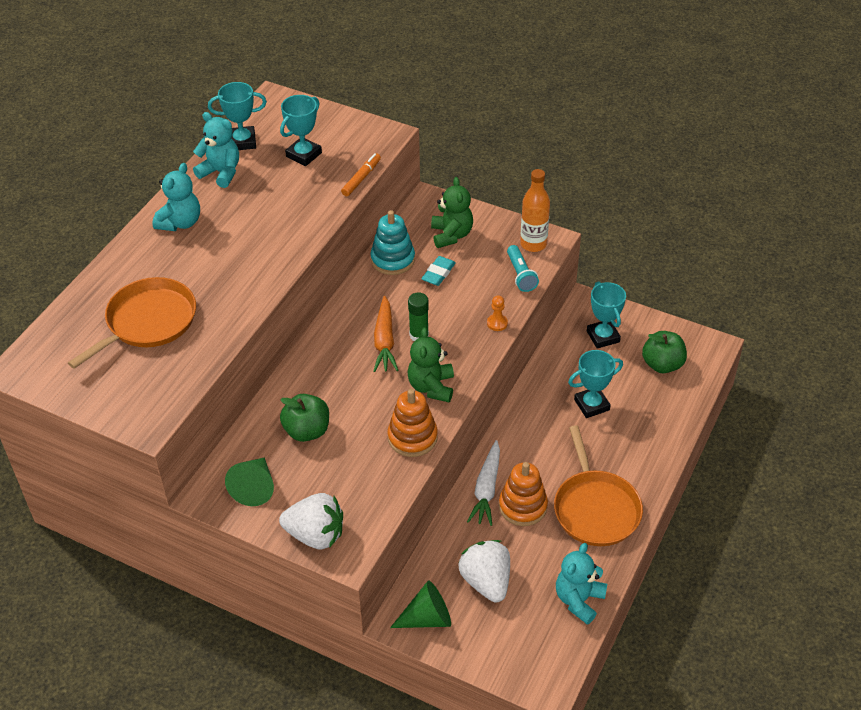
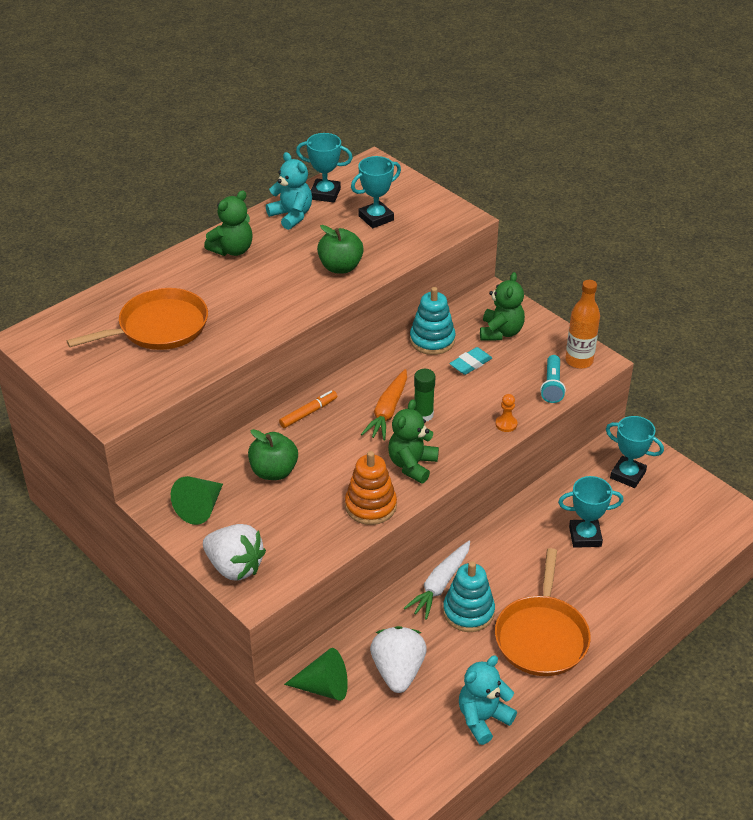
camera: 20 degrees right, 5 degrees down
(180, 222) = (232, 250): turquoise teddy bear -> green teddy bear
(361, 178) = (419, 251): orange marker -> orange marker (308, 413)
(523, 506) = (468, 612): orange stacking toy -> turquoise stacking toy
(603, 336) = (627, 475): turquoise trophy -> turquoise trophy turned 60 degrees counterclockwise
(662, 364) = (678, 518): green apple -> green apple (340, 267)

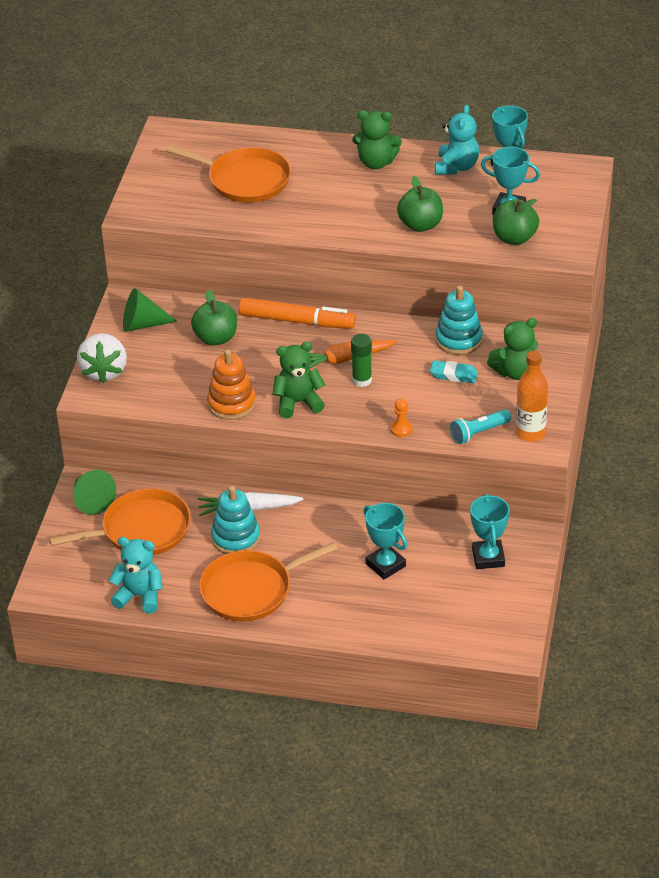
camera: 55 degrees right, 0 degrees up
(308, 413) = (297, 321): orange marker -> orange marker, size x1.79
(398, 671) = (141, 530): white strawberry -> orange pan
(413, 232) = (514, 238): none -> green apple

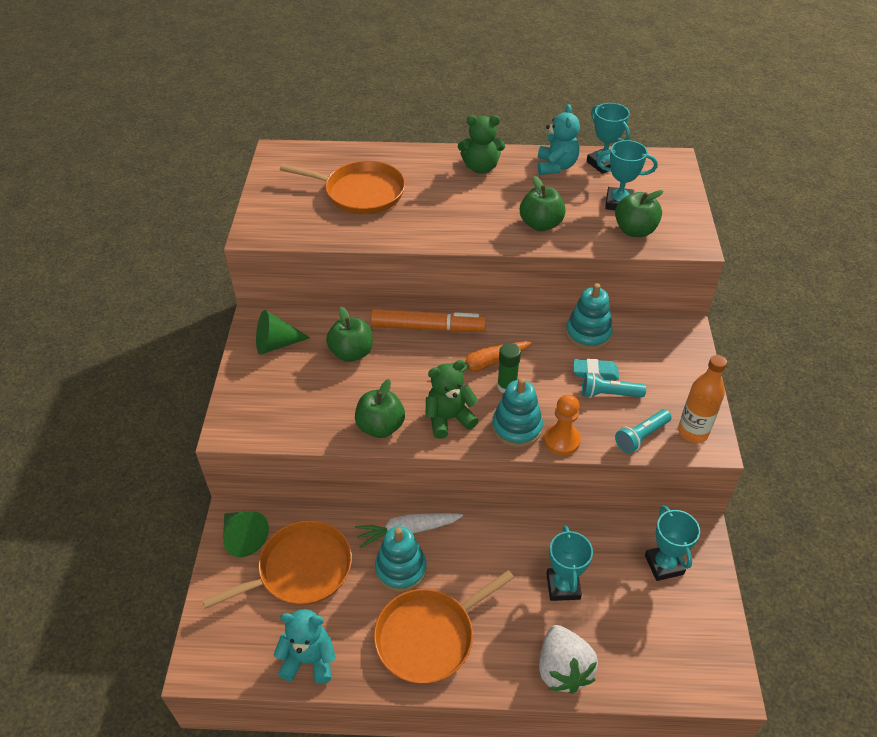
camera: 10 degrees left, 5 degrees up
(104, 371) = (242, 400): white strawberry -> white strawberry (563, 669)
(231, 404) = (380, 427): orange stacking toy -> green apple
(361, 415) = (516, 427): none -> turquoise stacking toy
(385, 565) = (563, 586): turquoise trophy -> turquoise trophy turned 45 degrees clockwise
(401, 429) = (561, 440): orange pawn -> orange pawn, size x1.60
(461, 395) = (609, 394): none -> turquoise flashlight
(515, 372) = (653, 363): green teddy bear -> none

